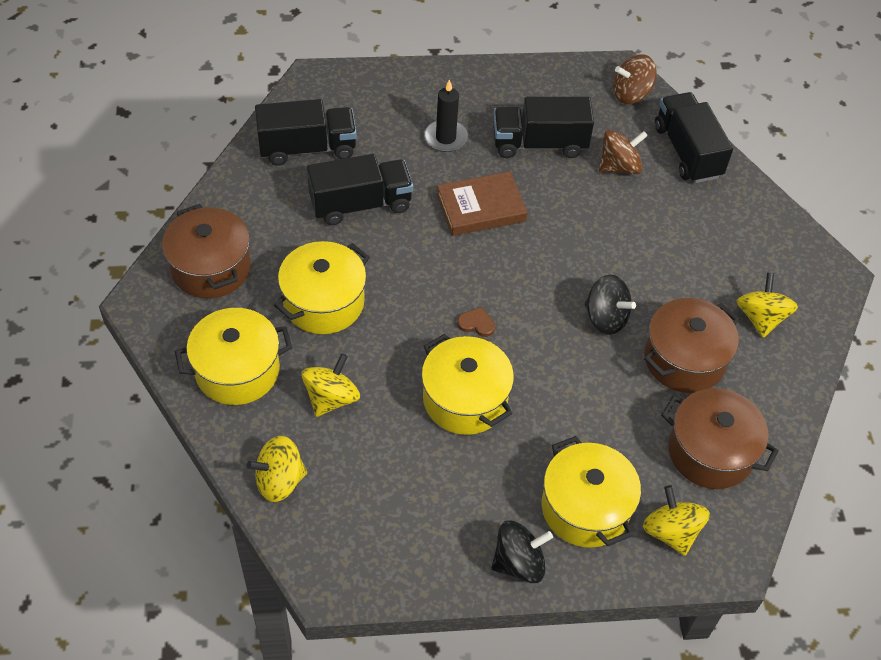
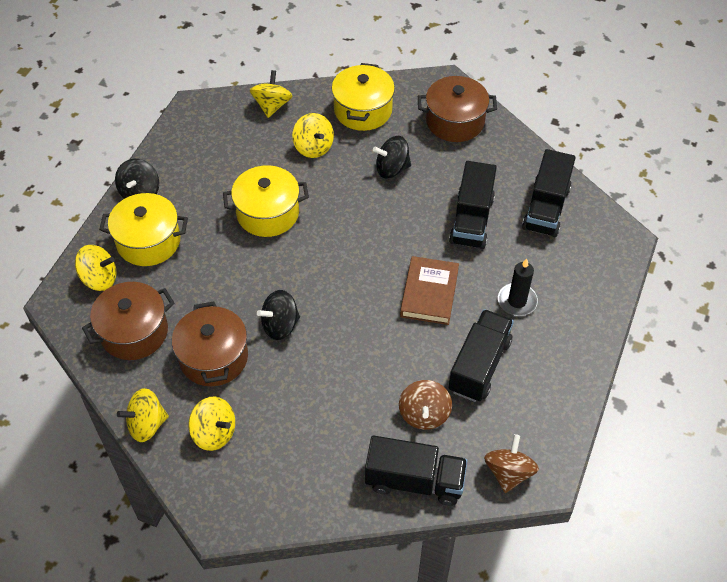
camera: 120 degrees right, 0 degrees up
(324, 302) = (392, 169): yellow pot -> black spinning top
(476, 323) = (323, 245): brown heart -> none
(797, 380) = (147, 424): none -> yellow spinning top

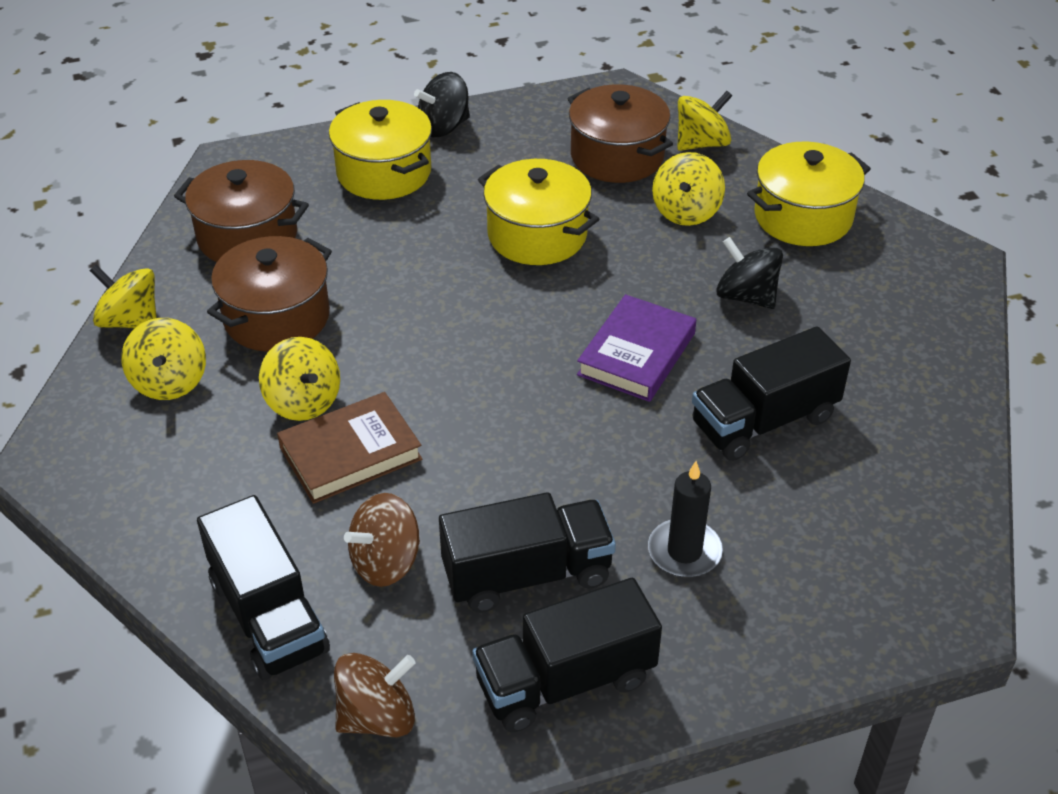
camera: 50 degrees right, 10 degrees down
(99, 279) = (292, 169): yellow spinning top -> yellow spinning top (303, 401)
(280, 325) = (383, 344): black spinning top -> none
(387, 234) = (636, 354): none -> purple book
(429, 293) = (589, 451): brown book -> brown book (350, 453)
(455, 121) = (907, 307): brown pot -> brown pot (617, 156)
(546, 208) = (889, 487): black truck -> black truck (565, 681)

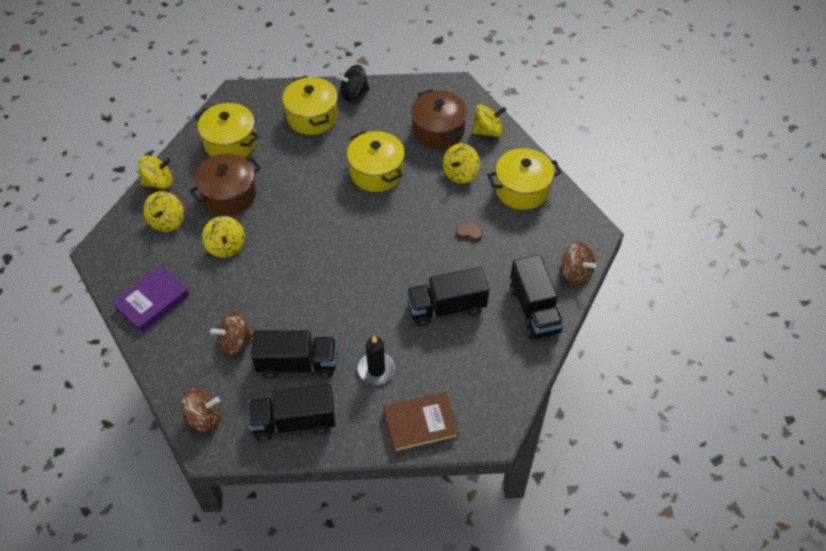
camera: 15 degrees right, 10 degrees up
(130, 321) = (159, 182): yellow spinning top -> yellow spinning top turned 120 degrees clockwise
(247, 236) = (230, 143): brown pot -> yellow pot
(268, 615) = (173, 357): black truck -> black truck (534, 309)
(350, 453) = (238, 280): brown book -> brown book (420, 424)
(636, 354) = (398, 255): purple book -> purple book (152, 301)
(746, 296) = (469, 232): black spinning top -> brown heart
(960, 323) = (575, 273): none -> brown spinning top

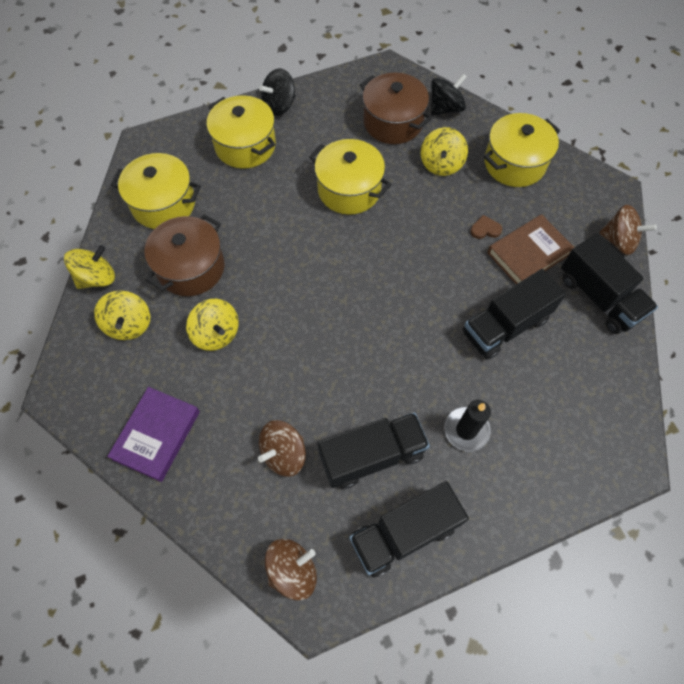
camera: 20 degrees left, 10 degrees up
(420, 424) = (549, 481): brown book -> brown book (528, 253)
(488, 131) = (445, 108): yellow spinning top -> black spinning top

